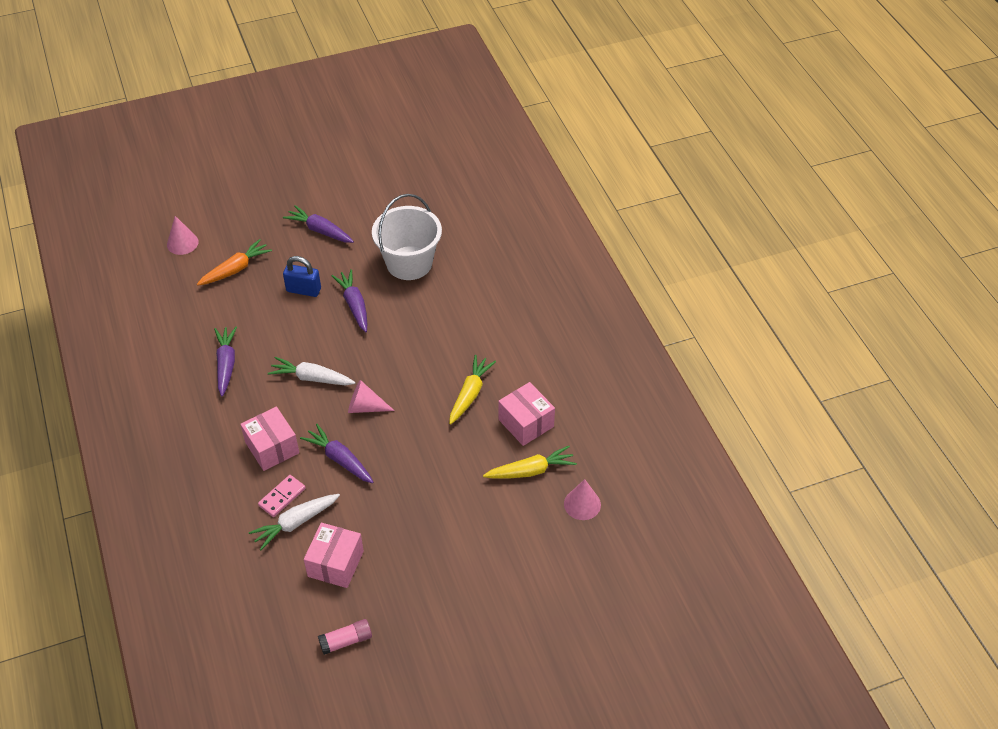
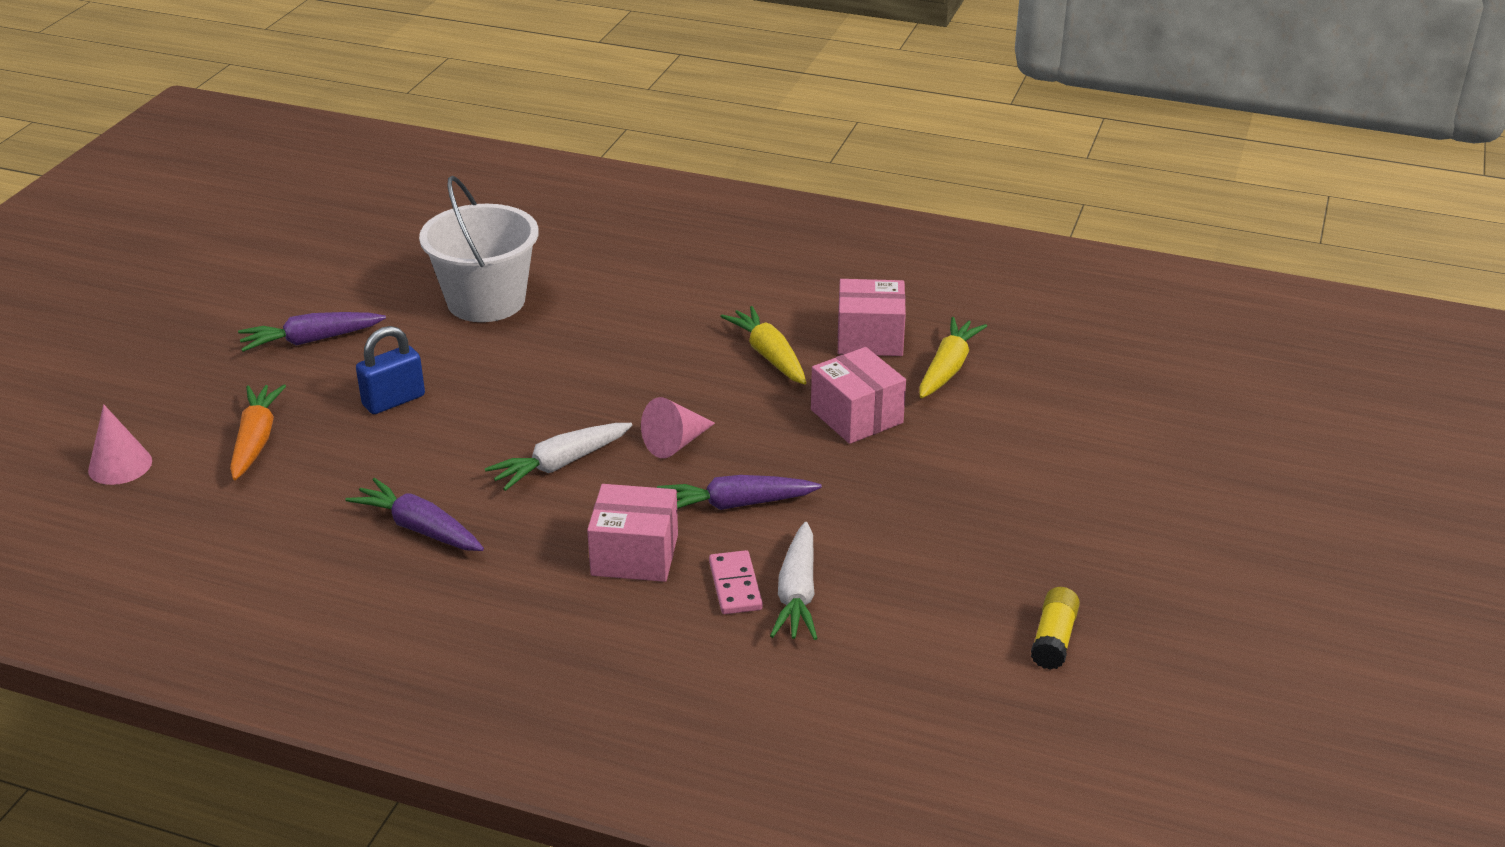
camera: 50 degrees left, 15 degrees down
(335, 564) = (911, 589): pink box -> pink box (856, 416)
(346, 641) = (1053, 639): pink glue stick -> yellow glue stick
(354, 305) = (487, 373): purple carrot -> none
(582, 504) = (1042, 357): pink cone -> none

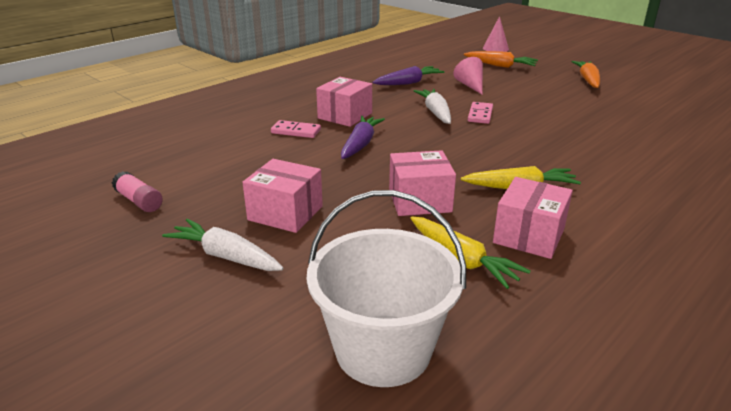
camera: 115 degrees right, 5 degrees down
(311, 340) = (587, 80): purple carrot -> orange carrot
(393, 400) = (519, 89): blue padlock -> none
(486, 301) = (623, 118): white bucket -> white bucket (383, 349)
(545, 420) = (480, 115): none -> pink domino
(676, 443) = (433, 140): pink cone -> pink cone (470, 86)
(797, 594) = (271, 143): white carrot -> white carrot (225, 256)
(968, 504) = (285, 213): none -> pink box
(1053, 639) = (139, 201): yellow glue stick -> pink glue stick

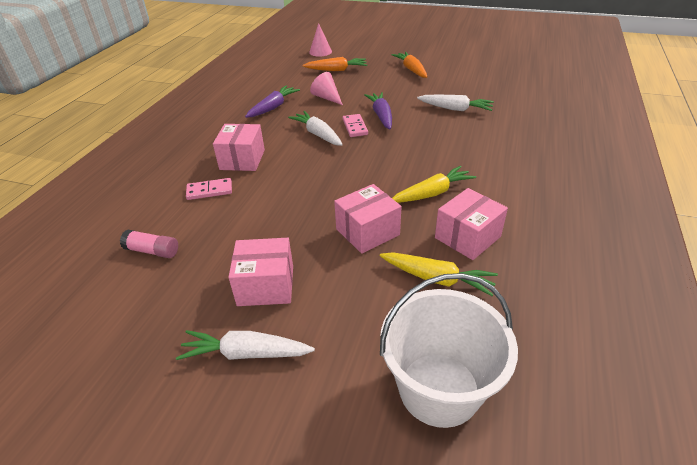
camera: 25 degrees left, 10 degrees up
(139, 201) = (111, 325): pink glue stick -> pink glue stick (152, 251)
(360, 144) = (278, 187): purple carrot -> purple carrot (381, 116)
(529, 236) = (467, 237): pink box -> pink box turned 45 degrees clockwise
(613, 123) = (455, 109): none -> white carrot

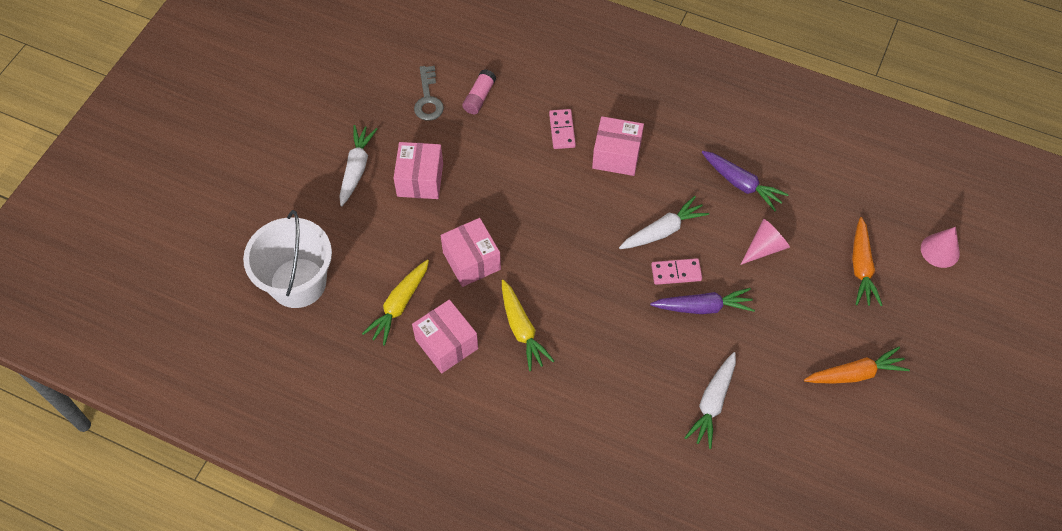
camera: 95 degrees right, 20 degrees up
(142, 295) = (428, 99): none -> grey key

